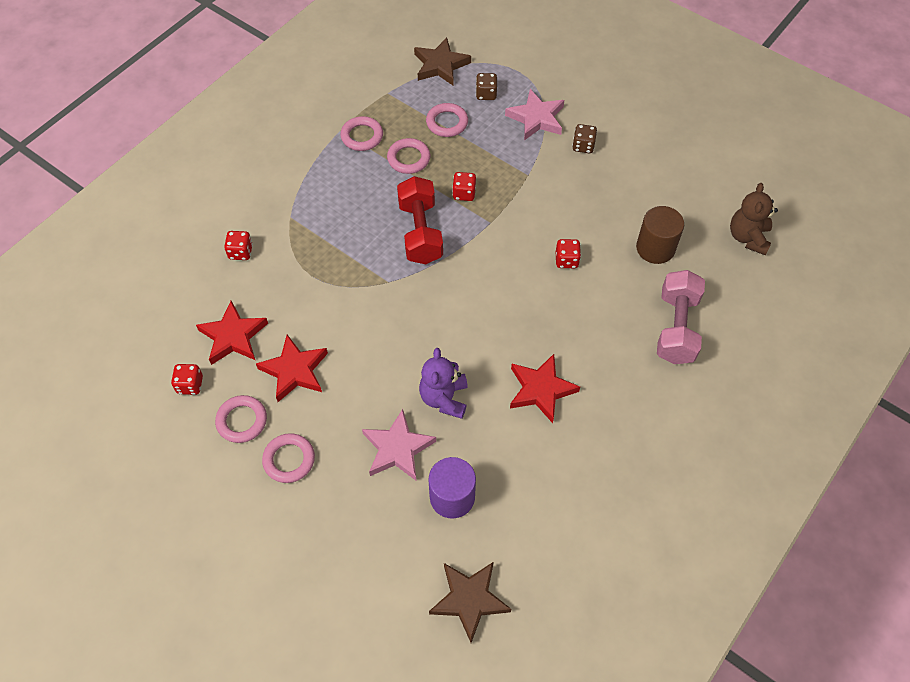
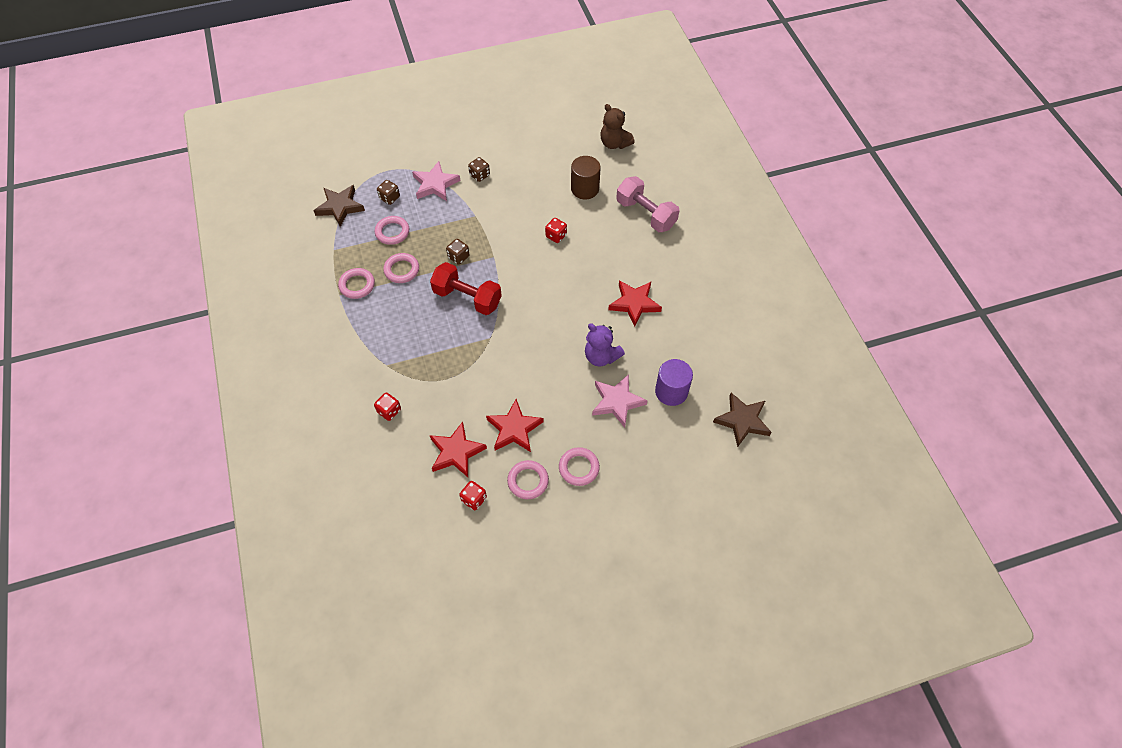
camera: 55 degrees left, 0 degrees up
(464, 193) = (458, 257): red dice -> brown dice

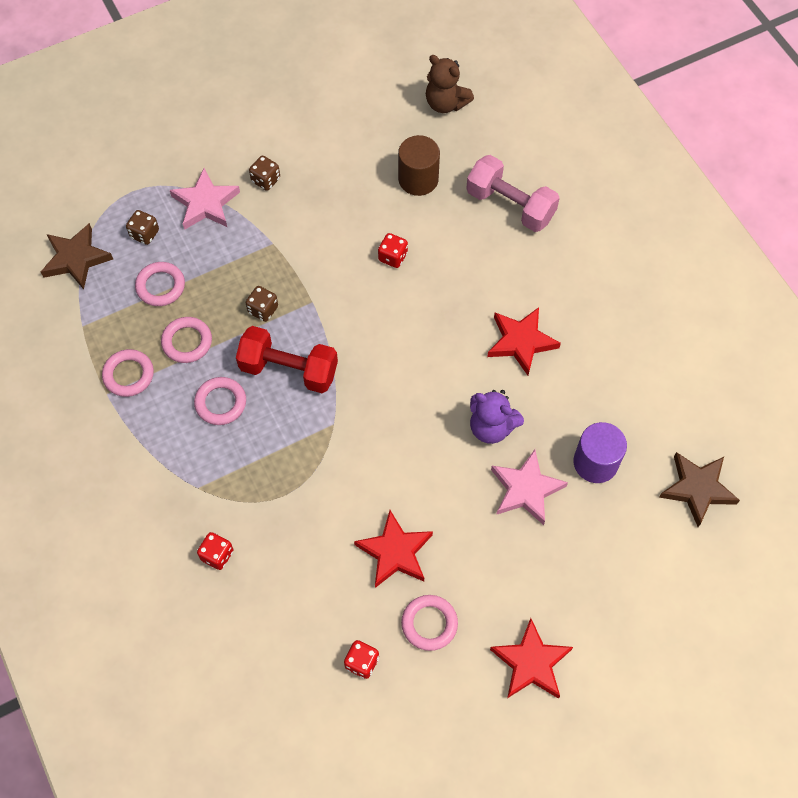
camera: 10 degrees left, 5 degrees up
(456, 452) = (323, 599): red star -> red star (531, 663)
(579, 468) = (493, 593): pink ring -> pink ring (221, 403)

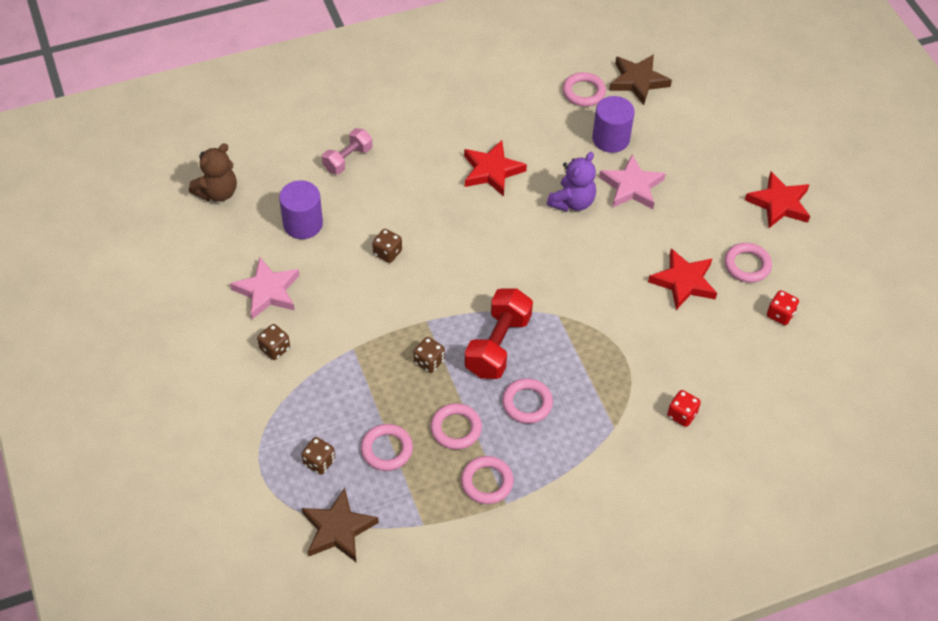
camera: 85 degrees left, 10 degrees down
(205, 203) = (292, 404): pink star -> pink star (267, 291)
(393, 257) = (387, 253): red dice -> brown dice
(418, 179) = (303, 224): brown cylinder -> purple cylinder
(510, 205) = (348, 159): pink dumbbell -> pink dumbbell, size x0.63
(663, 428) = (583, 92): none -> pink ring

